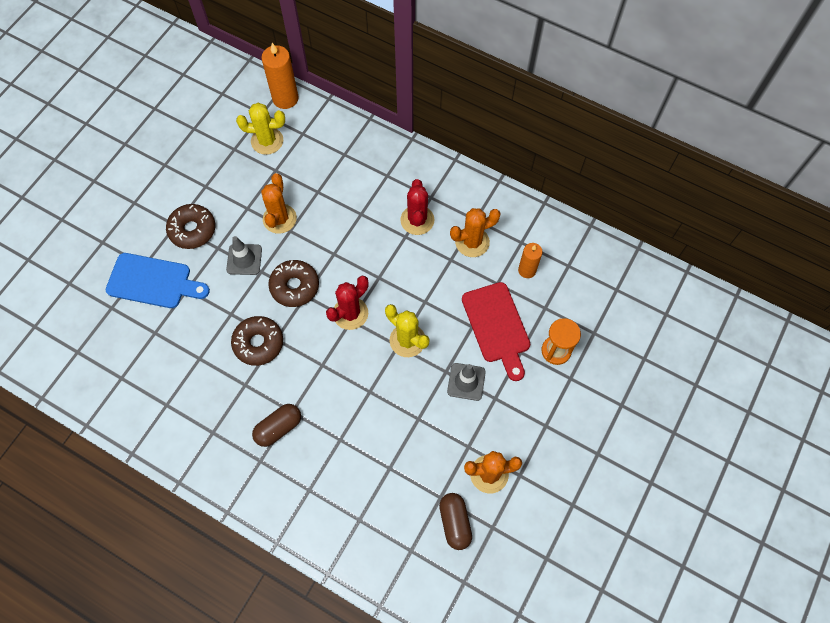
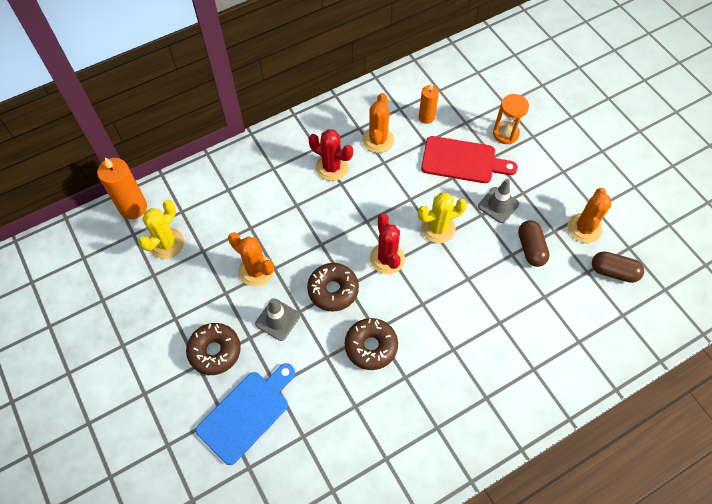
camera: 60 degrees left, 5 degrees down
(278, 428) = (463, 367): brown capsule -> brown capsule (530, 248)

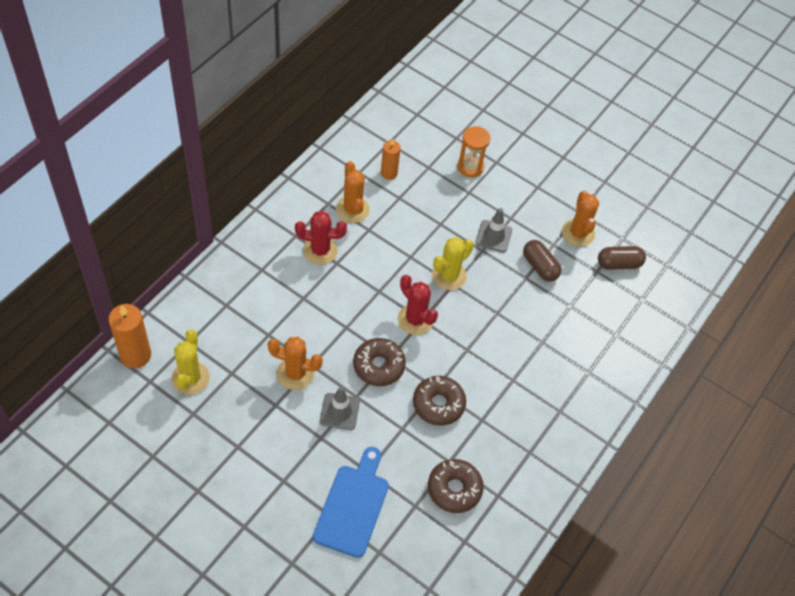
camera: 30 degrees left, 5 degrees down
(215, 351) = (293, 462): brown donut -> brown donut (454, 489)
(462, 160) = (442, 205): red cutting board -> none

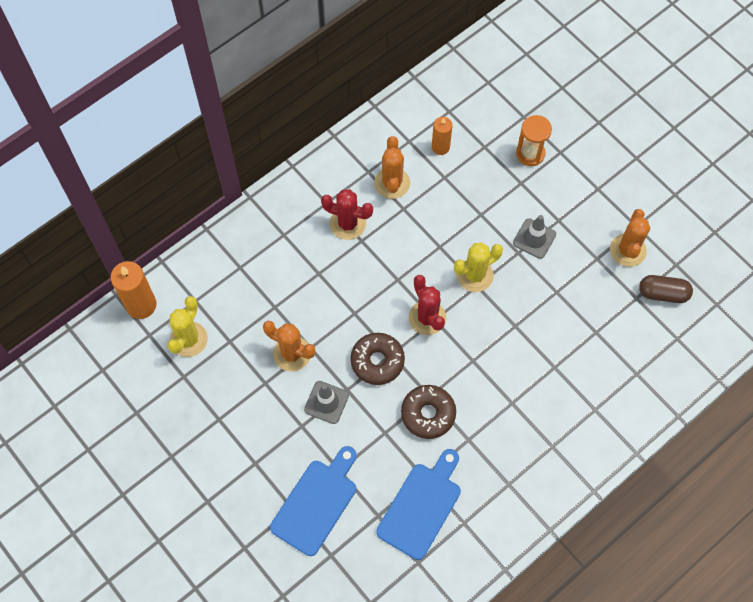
camera: 20 degrees right, 10 degrees up
(454, 489) = (421, 506): brown donut -> blue cutting board
(539, 267) = (575, 282): brown capsule -> none

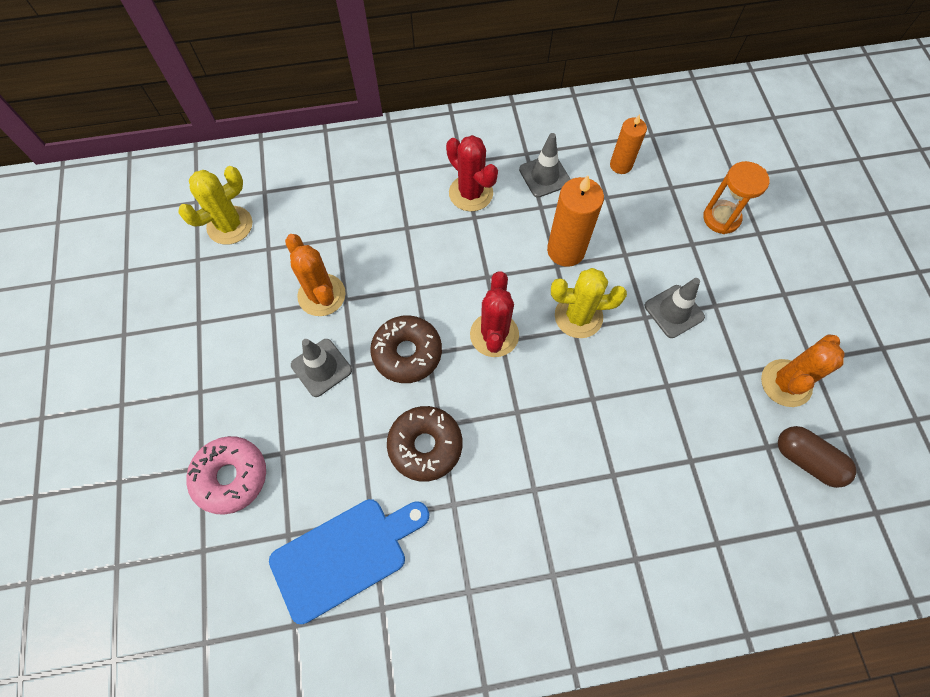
camera: 30 degrees right, 0 degrees up
(141, 305) = (210, 169): orange candle -> orange candle (566, 250)
(316, 503) = (231, 477): blue cutting board -> pink donut
(392, 183) = (544, 176): orange cactus -> grey traffic cone

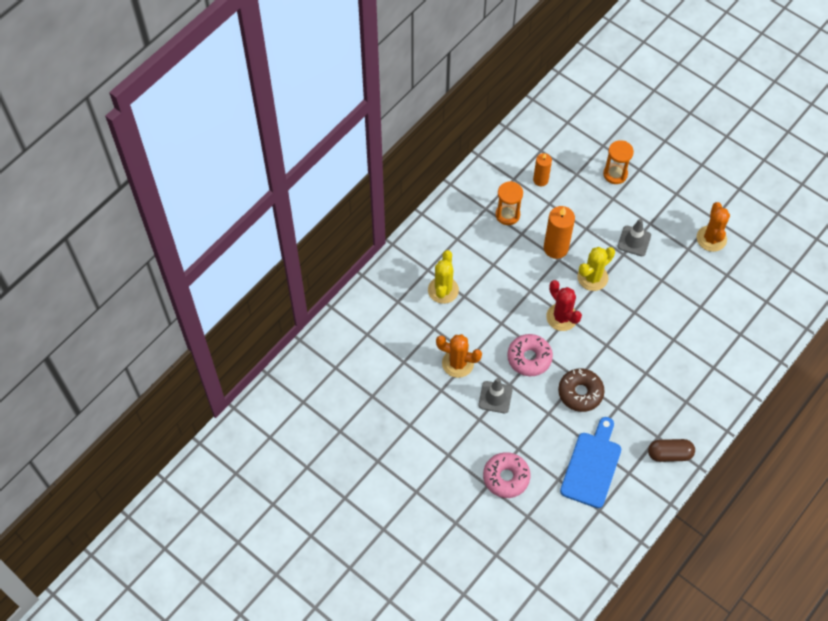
camera: 40 degrees left, 5 degrees down
(230, 225) = (369, 365): yellow cactus -> yellow cactus (443, 290)
(407, 353) = (529, 358): brown donut -> pink donut
(471, 193) = (479, 252): red cactus -> none
(544, 176) = (507, 215): grey traffic cone -> orange hourglass
(806, 460) = (747, 268): brown capsule -> brown capsule (669, 454)

